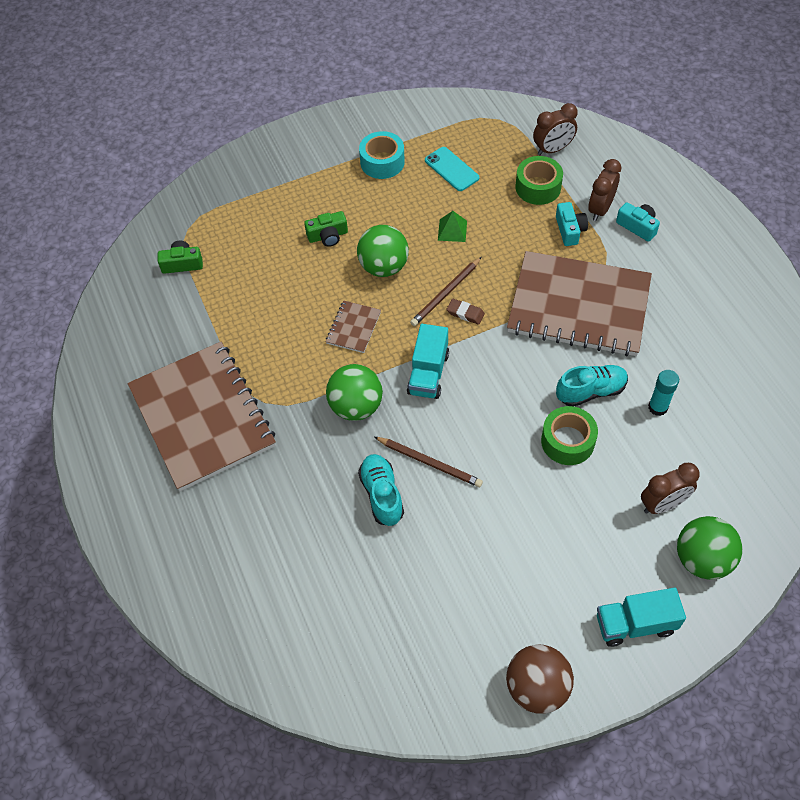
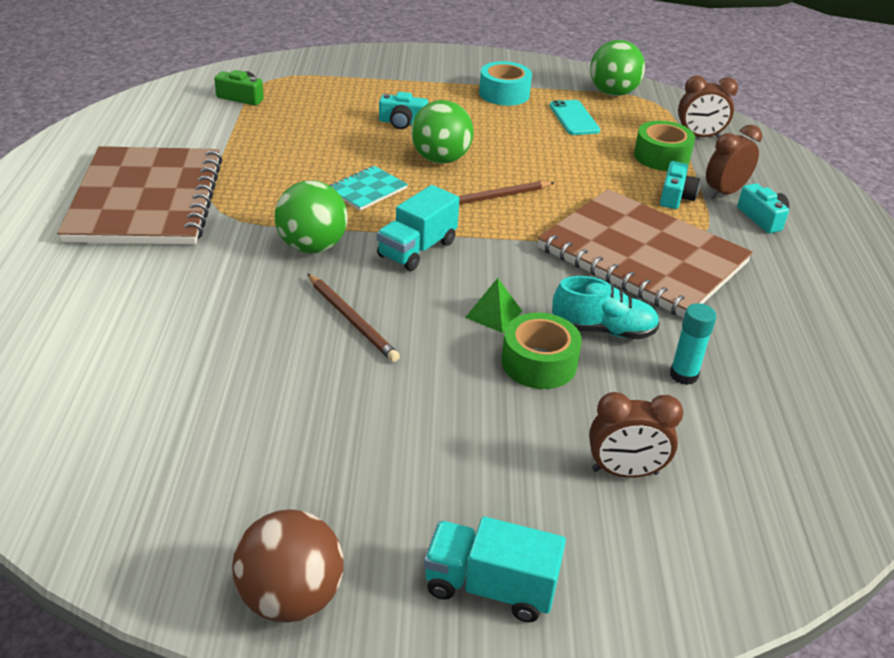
camera: 20 degrees right, 20 degrees down
(328, 236) = (402, 122): green camera -> turquoise camera
(353, 328) = (367, 190): brown notebook -> turquoise notebook
(382, 495) = (271, 326): turquoise shoe -> none
(452, 230) = (538, 157): green pyramid -> green pyramid (493, 314)
(465, 313) = (501, 219): brown eraser -> none
(702, 559) = (643, 555): green ball -> green ball (613, 93)

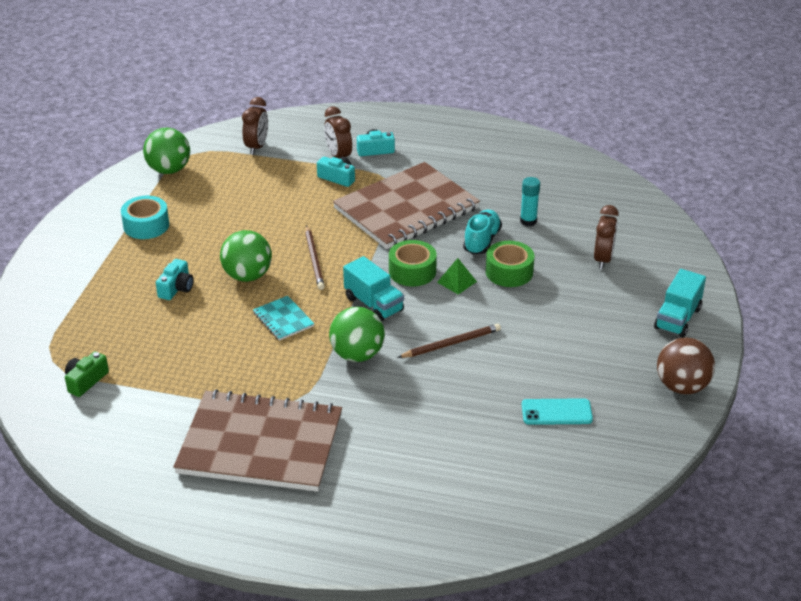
camera: 75 degrees left, 0 degrees up
(574, 118) = (204, 198): turquoise phone -> turquoise phone (556, 412)
(661, 156) = (280, 170): green tape -> green tape (412, 271)

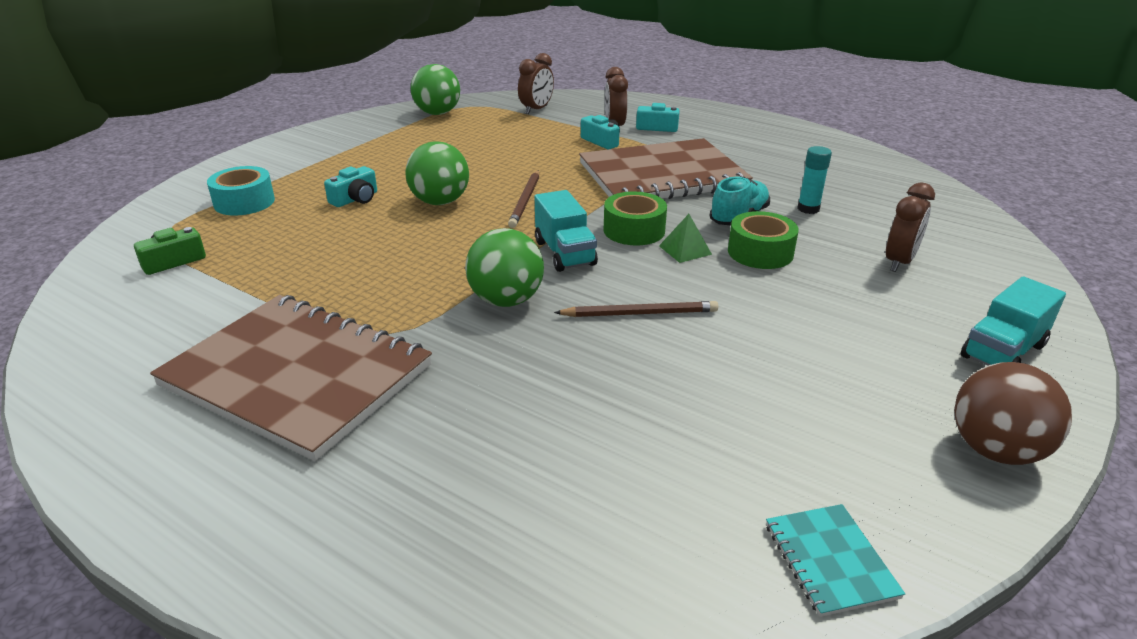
camera: 20 degrees right, 5 degrees down
(146, 225) = (376, 147): turquoise tape -> turquoise tape (244, 202)
(283, 319) = (445, 247): turquoise notebook -> turquoise notebook (830, 560)
(556, 412) = (758, 438): turquoise phone -> none

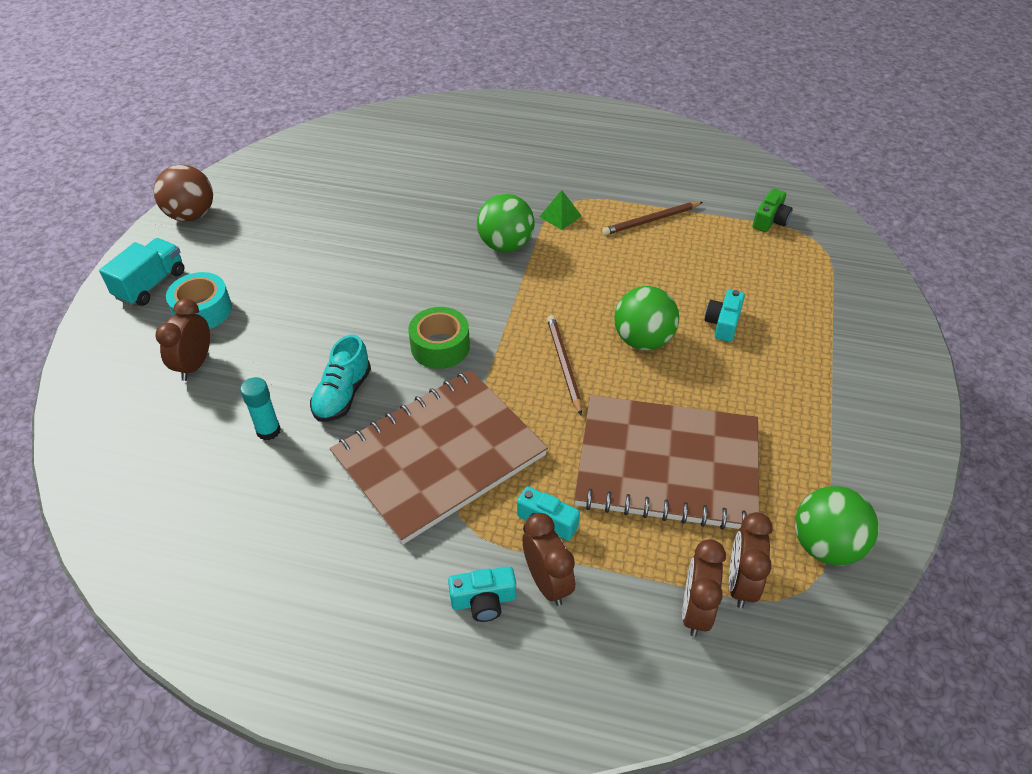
camera: 160 degrees right, 15 degrees up
(244, 202) = (812, 292): turquoise tape -> turquoise tape (203, 310)
(297, 376) = (588, 169): brown notebook -> brown notebook (667, 465)
(502, 112) = (740, 583): none -> brown clock
(565, 253) = (488, 302): turquoise truck -> none
(639, 313) = (407, 257): brown pencil -> brown pencil (651, 220)
(685, 250) = (387, 332): green pyramid -> green pyramid (560, 216)
(760, 252) = (320, 346): green tape -> none
(830, 560) = (289, 152): turquoise notebook -> none

